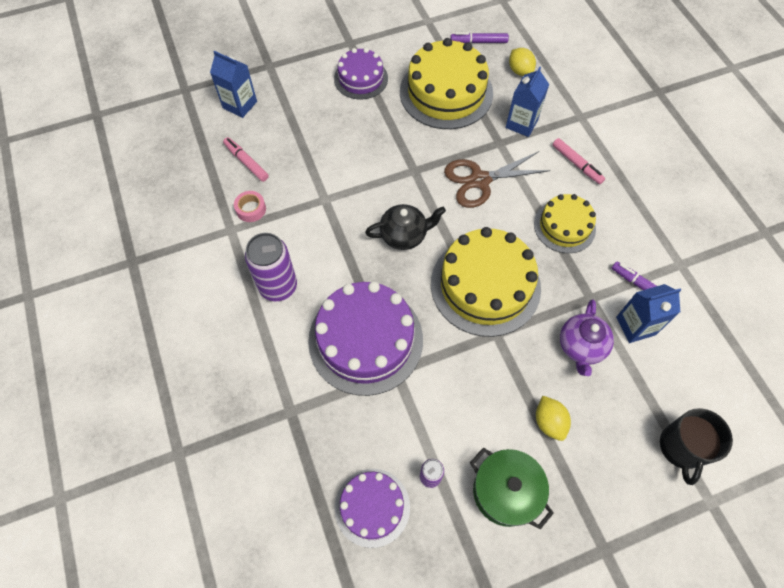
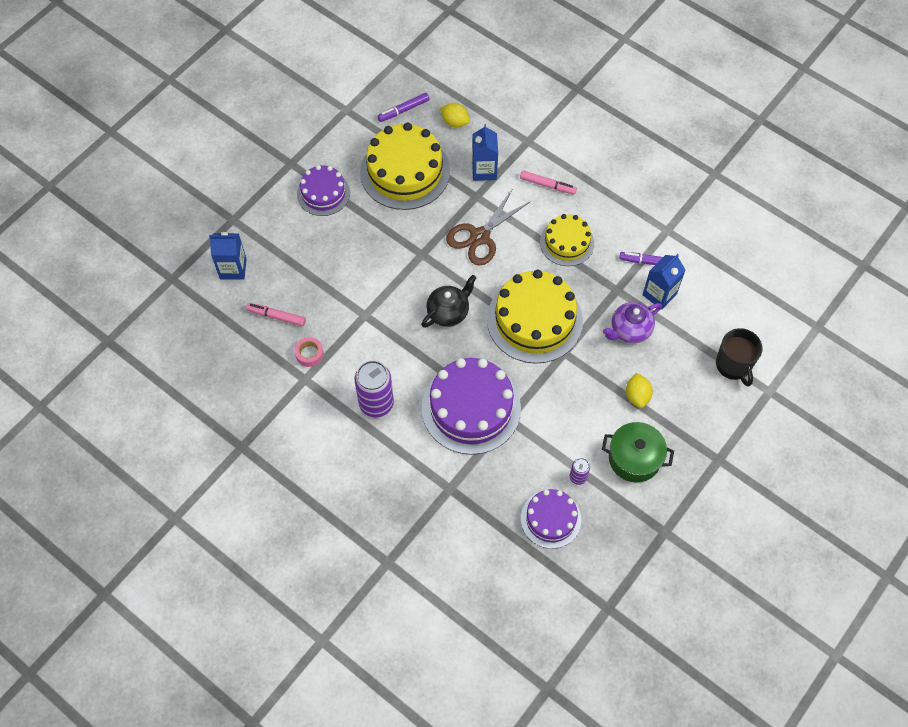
camera: 30 degrees left, 0 degrees up
(549, 422) = (637, 396): yellow lemon -> yellow lemon turned 45 degrees clockwise
(581, 347) = (629, 330): purple teapot -> purple teapot turned 75 degrees clockwise

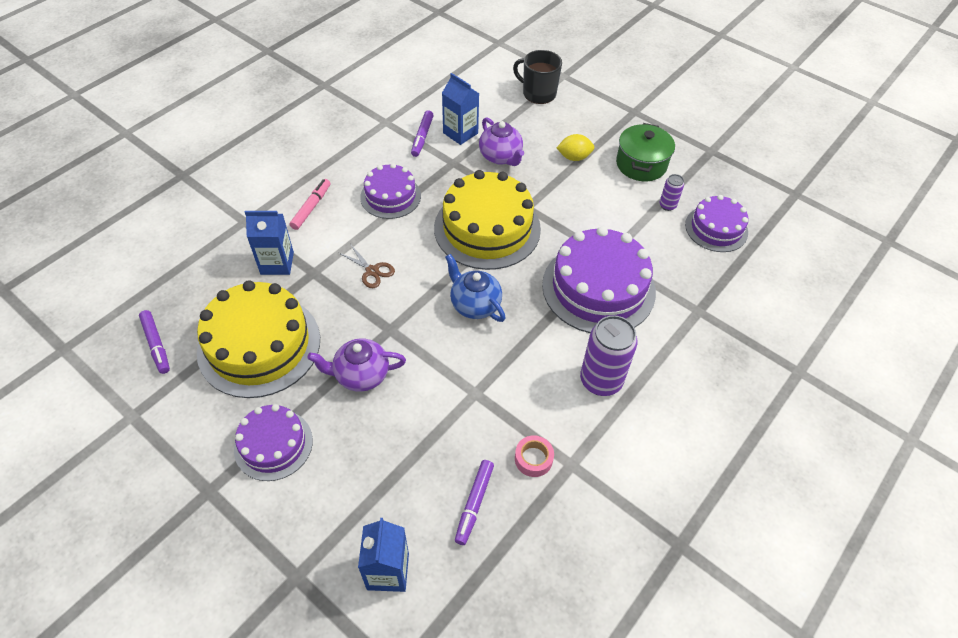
camera: 90 degrees left, 10 degrees down
(276, 316) = (474, 504): pink marker -> purple marker
(379, 239) = (361, 375): none -> purple teapot
(448, 312) = (474, 305): black teapot -> blue teapot
(454, 122) = (194, 289): yellow lemon -> none
(480, 236) = (372, 271): brown scissors -> brown scissors, size x0.55
(567, 242) = (390, 196): yellow cake -> purple cake
(733, 365) = (538, 93): black mug -> black mug turned 135 degrees counterclockwise

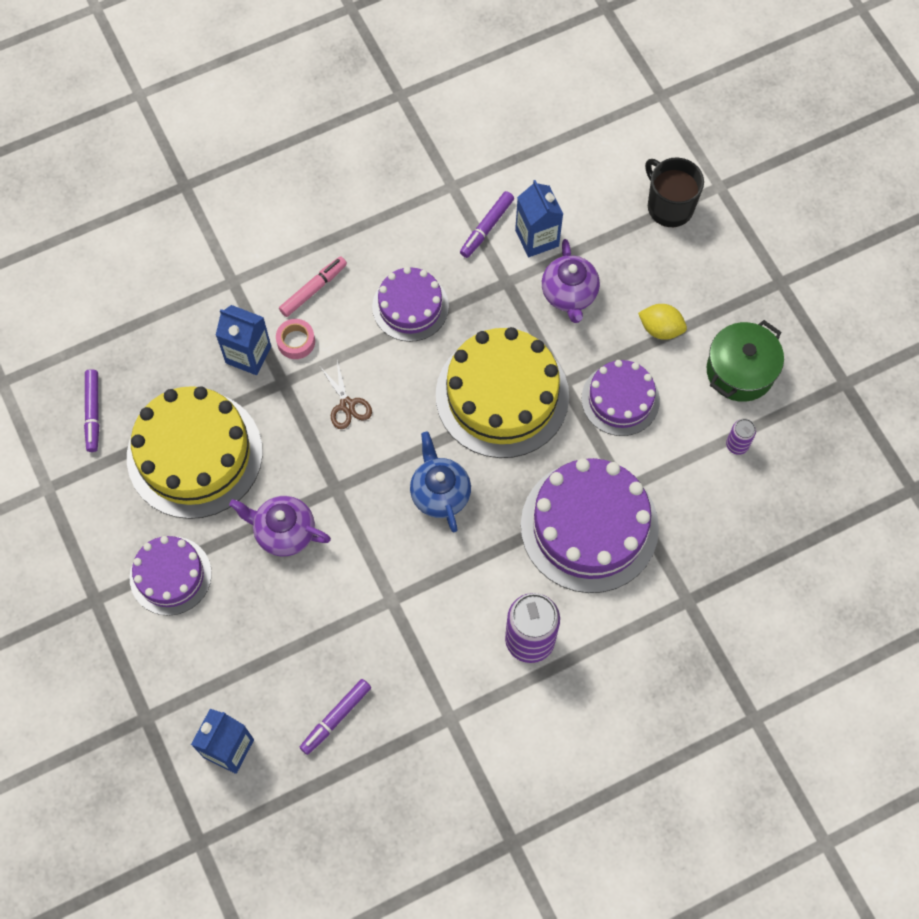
camera: 25 degrees right, 15 degrees up
(533, 459) = (415, 696): pink tape -> pink tape (296, 342)
(716, 228) = (777, 500): purple cake -> purple cake (620, 399)

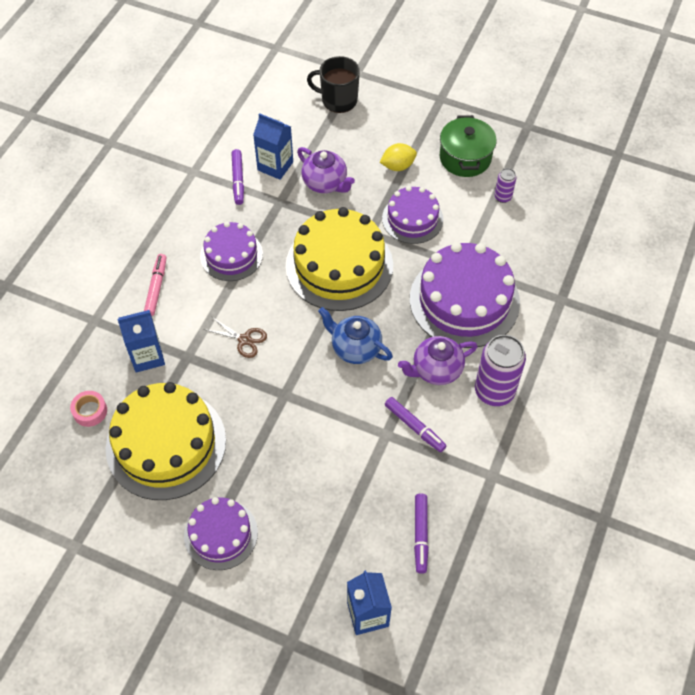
camera: 40 degrees left, 10 degrees down
(93, 413) = (65, 471): purple marker -> purple marker (414, 427)
(284, 532) = (275, 446): purple teapot -> purple teapot (436, 370)
(296, 342) = (173, 326): pink tape -> pink tape (90, 411)

